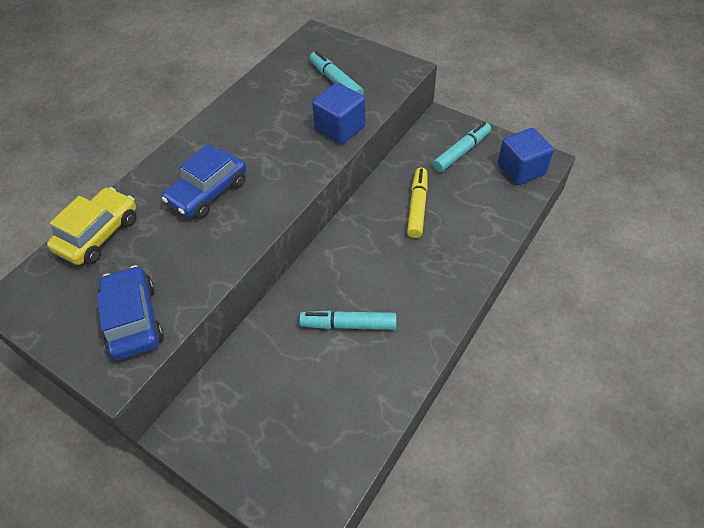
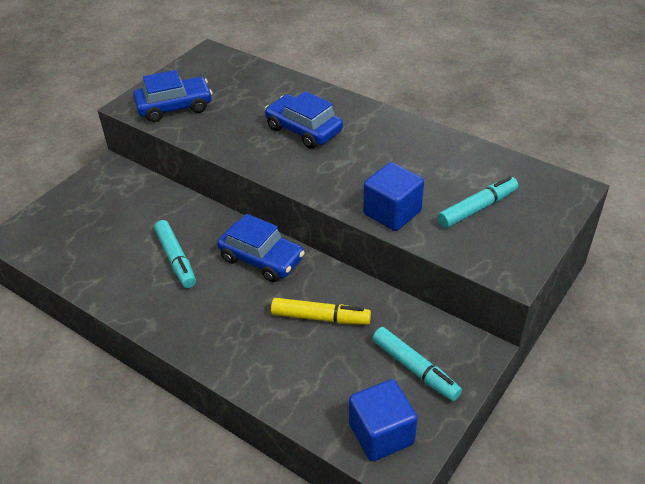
camera: 90 degrees right, 10 degrees down
(99, 234) = (263, 80): yellow car -> none
(348, 252) = (261, 259): none -> blue car
(348, 325) = (176, 259): turquoise marker -> turquoise marker turned 150 degrees clockwise

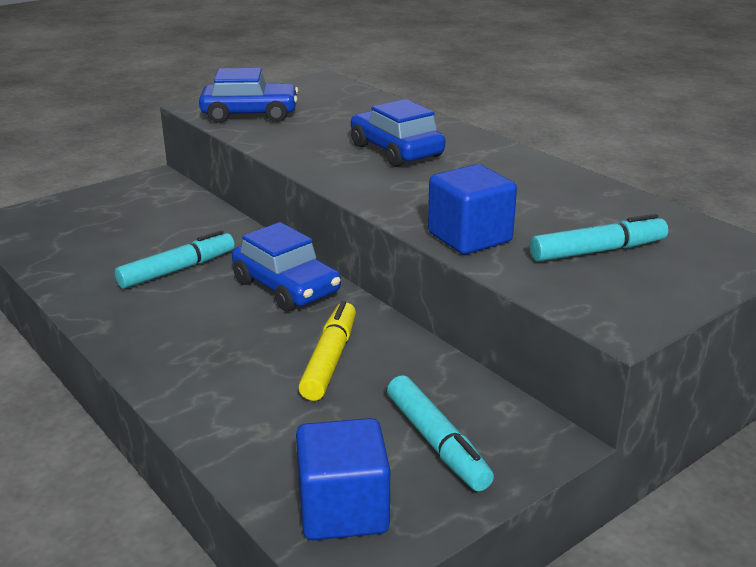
camera: 15 degrees right, 15 degrees down
(176, 259) = (177, 270): turquoise marker -> turquoise marker turned 120 degrees counterclockwise
(320, 317) = (329, 359): yellow marker -> yellow marker turned 105 degrees counterclockwise

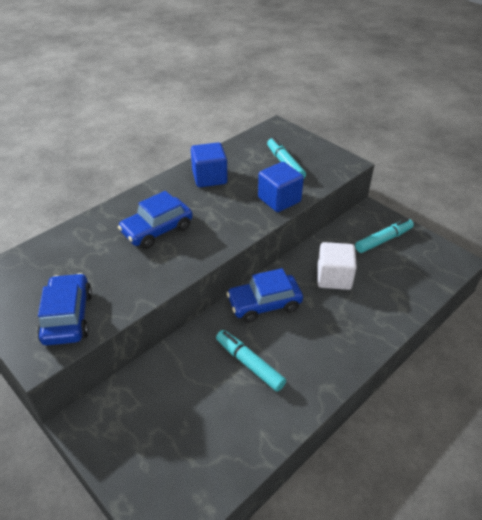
camera: 95 degrees left, 15 degrees up
(286, 287) = (264, 304): blue car -> blue car turned 150 degrees counterclockwise
(329, 359) = (334, 277): yellow marker -> white cube
(343, 510) = (434, 264): blue cube -> blue cube (209, 177)

